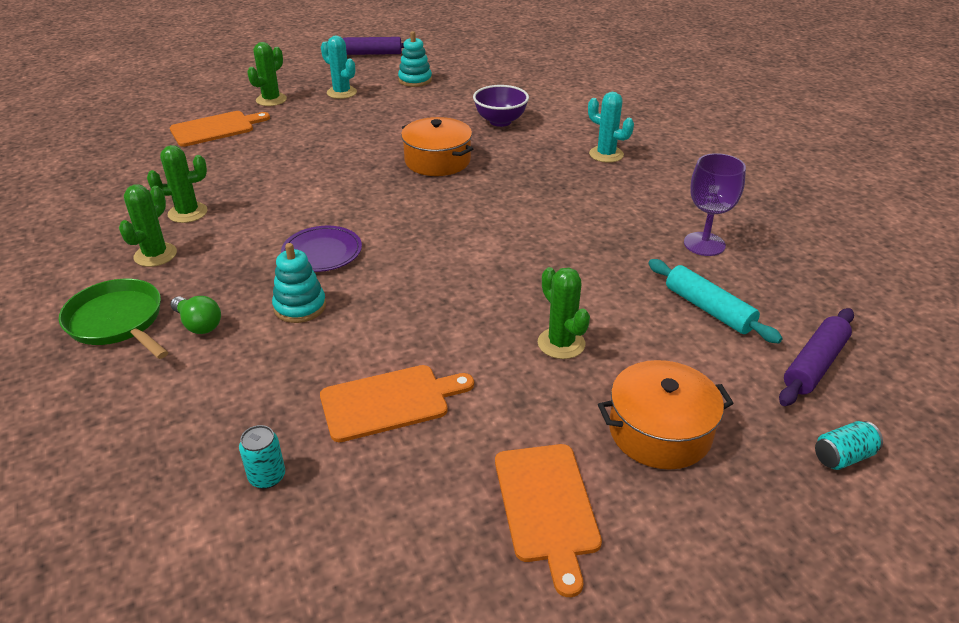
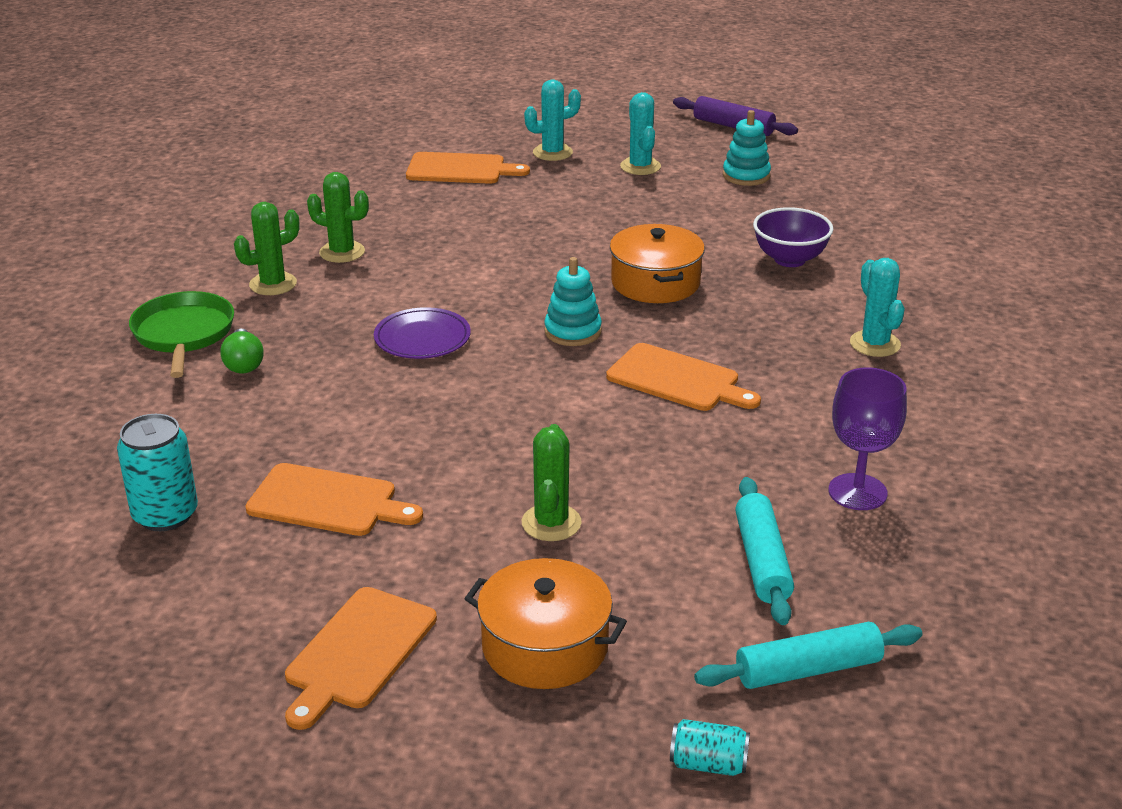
camera: 35 degrees right, 5 degrees down
(267, 477) = (165, 515): turquoise can -> turquoise can, size x1.70
(271, 100) = (552, 153): green cactus -> turquoise cactus
(300, 307) = (345, 383): turquoise stacking toy -> turquoise stacking toy (573, 331)
(524, 216) = (677, 379): none -> orange cutting board
(814, 365) = (808, 669): purple rolling pin -> turquoise rolling pin

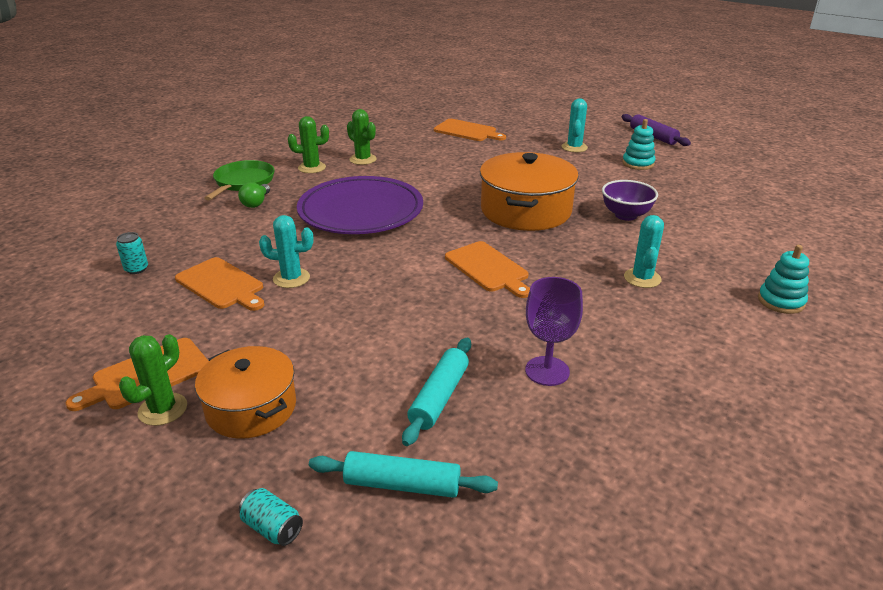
camera: 25 degrees right, 0 degrees up
(165, 515) = (136, 269): turquoise can -> turquoise can, size x0.59
(422, 338) = (361, 211): purple plate -> purple plate, size x2.08
(551, 523) = (330, 332): green cactus -> green cactus (163, 409)
(552, 153) = (528, 132): turquoise cactus -> turquoise cactus (291, 278)
(573, 331) = (449, 226): turquoise stacking toy -> turquoise stacking toy (781, 301)
(655, 282) = (525, 210): orange pot -> orange pot, size x1.53

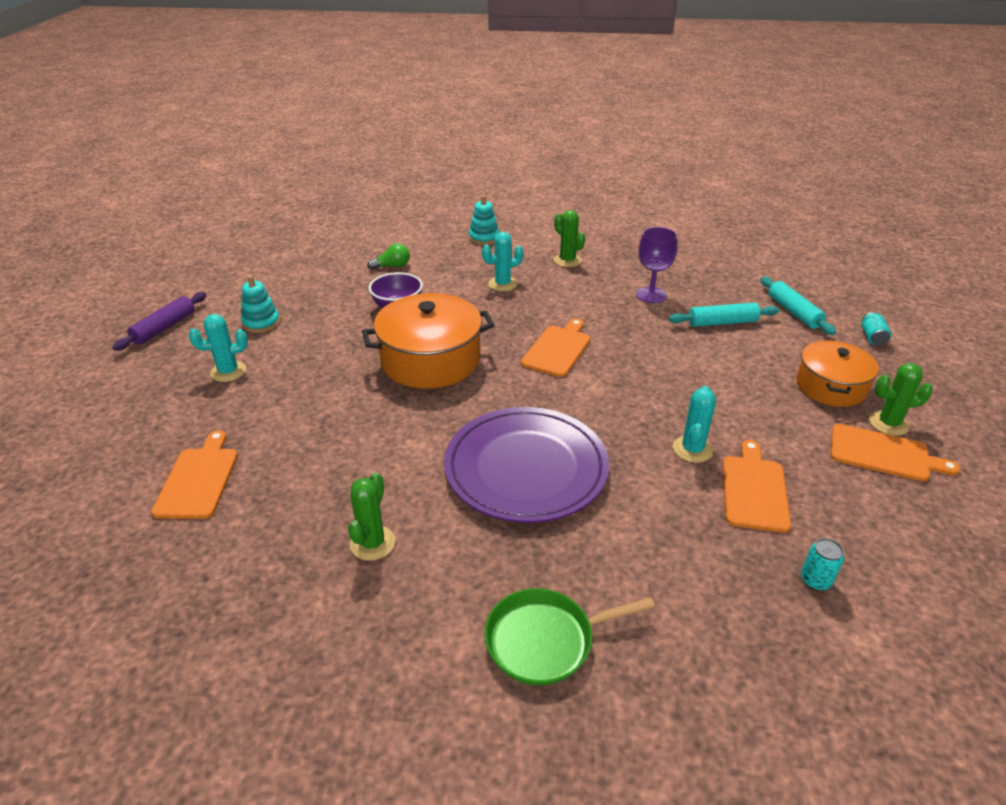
camera: 120 degrees left, 5 degrees up
(256, 203) = (588, 578): green light bulb -> green light bulb (392, 266)
(291, 278) = (692, 449): turquoise cactus -> turquoise cactus turned 45 degrees clockwise
(312, 168) = (438, 586): green cactus -> green cactus (567, 260)

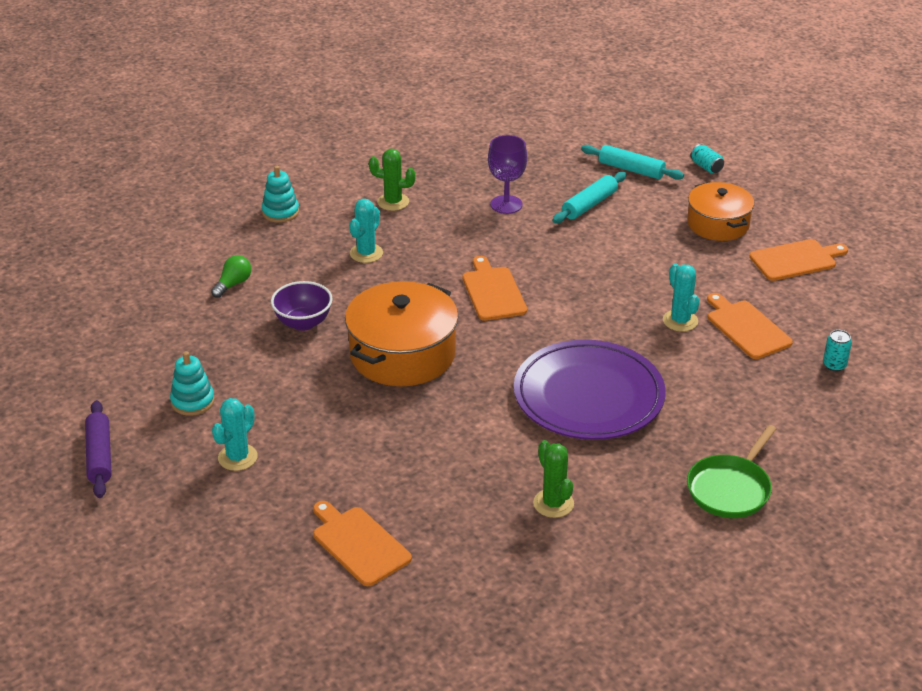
camera: 40 degrees left, 0 degrees up
(888, 423) = (778, 235): green cactus -> none

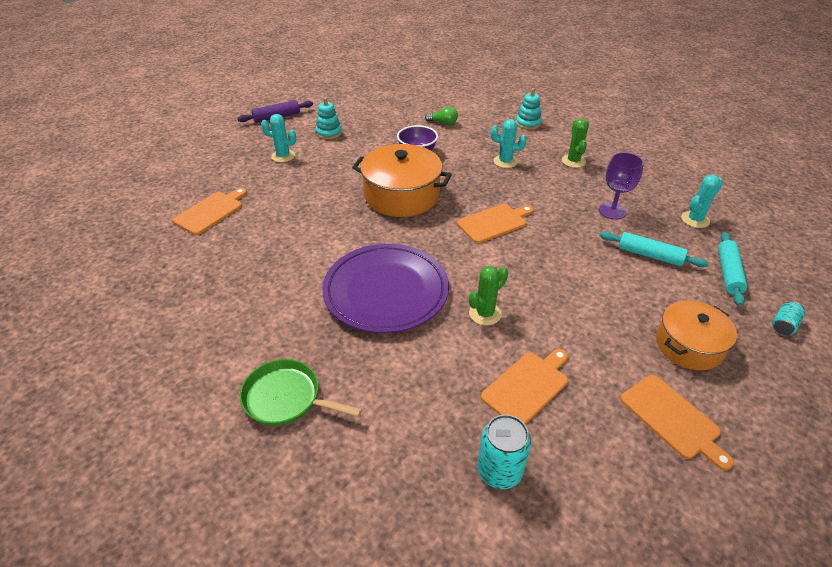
camera: 75 degrees right, 5 degrees up
(553, 503) = (256, 290): green cactus -> green cactus (485, 313)
(680, 321) = (513, 335): turquoise cactus -> turquoise cactus (695, 220)
(834, 365) = (499, 471): turquoise can -> turquoise can, size x1.70

